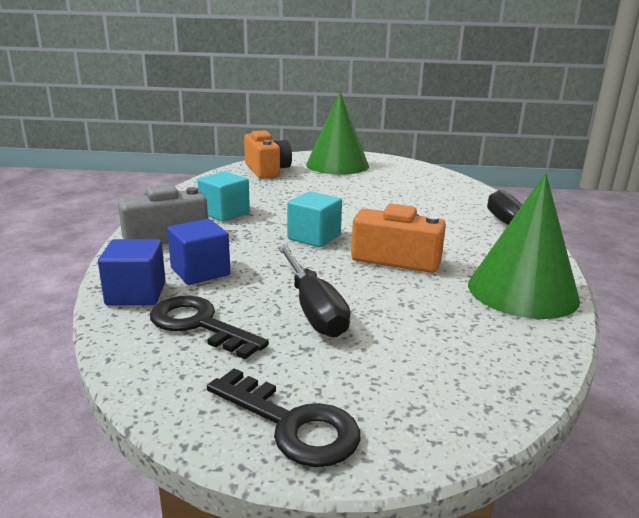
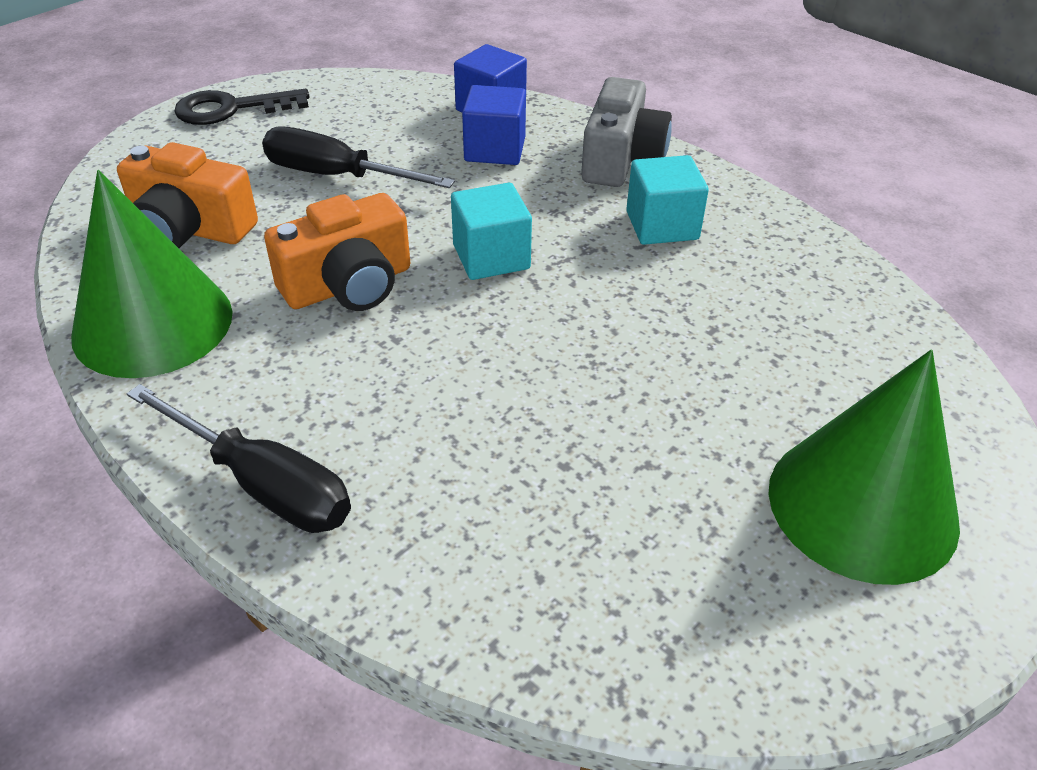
camera: 130 degrees right, 20 degrees up
(199, 325) = (394, 118): black key -> none
(267, 170) = (883, 367): orange camera -> orange camera (190, 229)

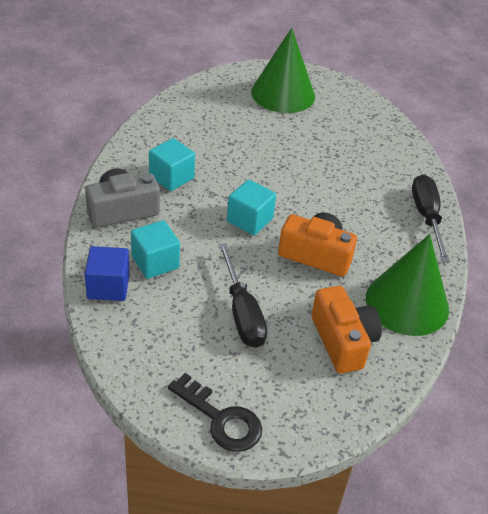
camera: 130 degrees left, 0 degrees up
(495, 150) = (155, 262): blue cube -> turquoise cube

